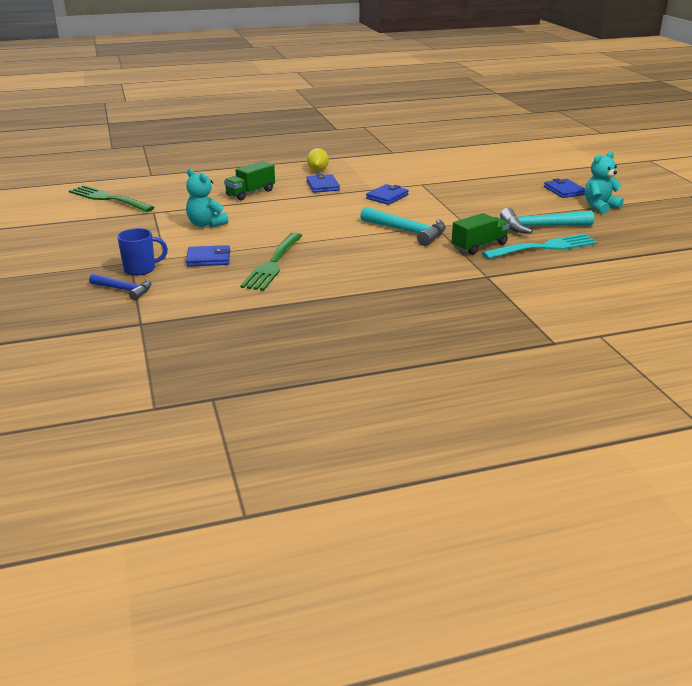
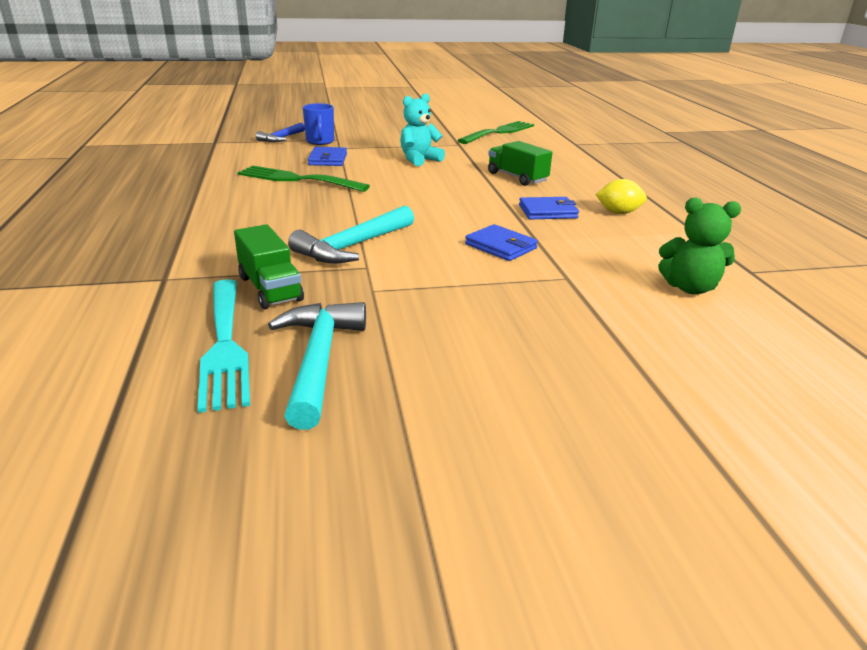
camera: 95 degrees right, 0 degrees up
(418, 163) = (689, 288): none -> green teddy bear
(564, 191) = (541, 446): blue wallet -> none
(600, 207) = (413, 481): turquoise teddy bear -> none

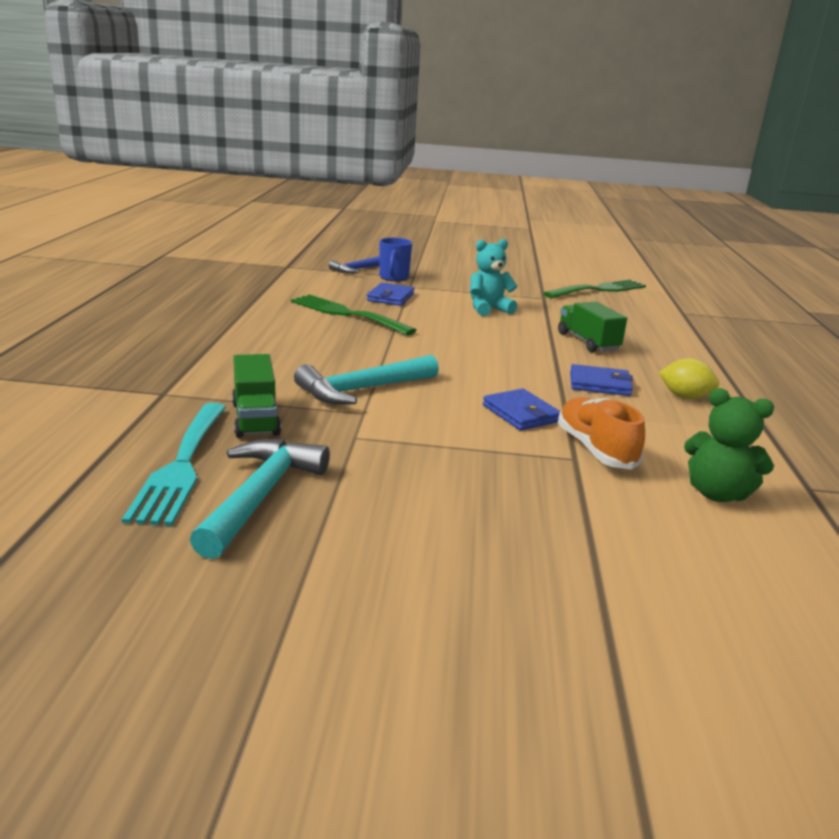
camera: 15 degrees right, 5 degrees down
(578, 267) = (595, 449): none -> orange shoe

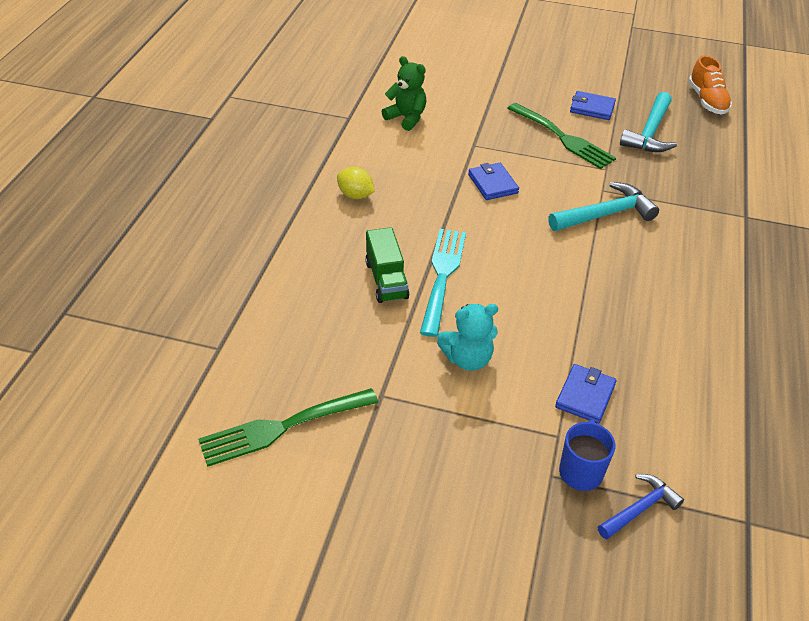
camera: 170 degrees left, 20 degrees up
(182, 465) = (699, 153): turquoise fork -> turquoise fork (442, 275)
(255, 419) = (672, 188): green truck -> none
(346, 314) = (634, 347): green fork -> green fork (563, 138)
(595, 449) = (457, 150): orange shoe -> orange shoe (707, 101)
(599, 384) = (415, 213): blue wallet -> blue wallet (592, 108)

